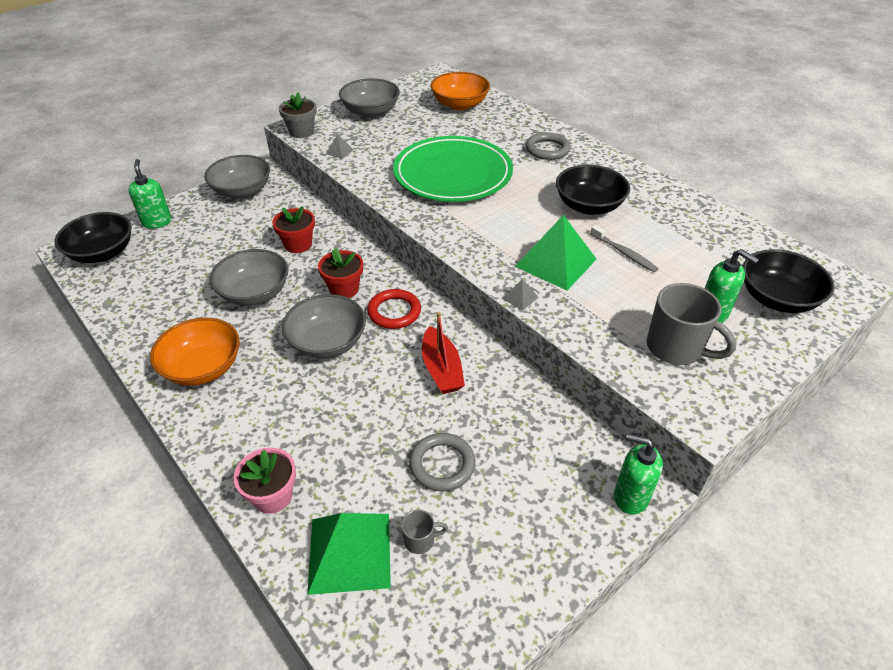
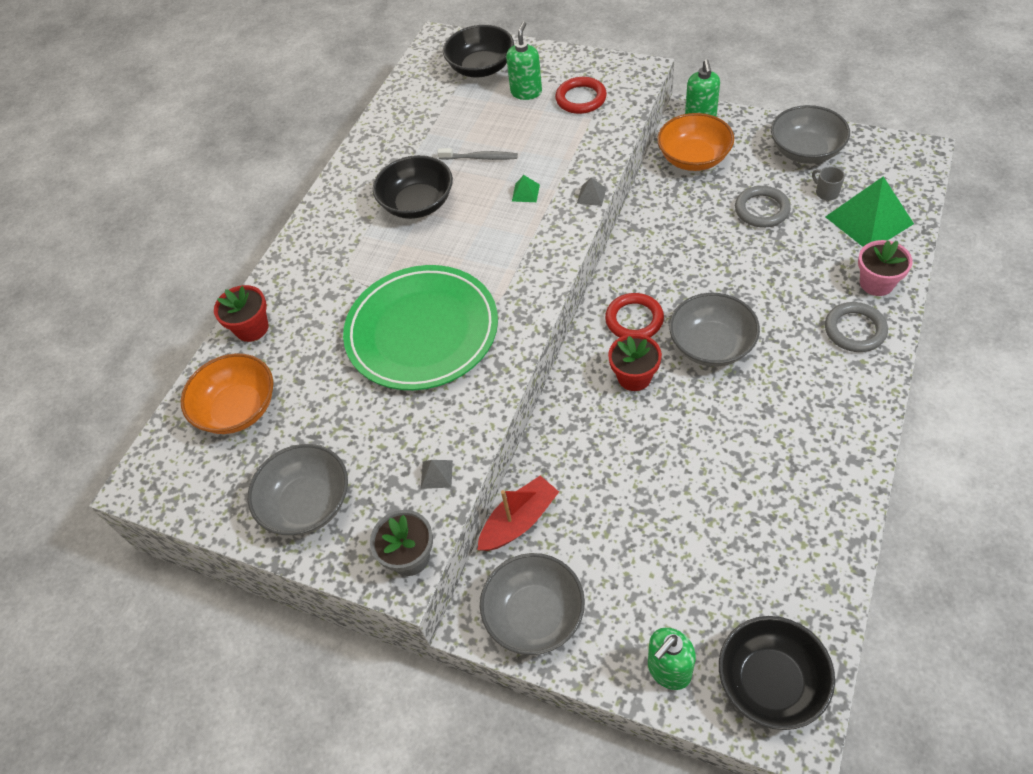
camera: 110 degrees left, 10 degrees up
(203, 367) = (821, 418): orange bowl -> orange bowl (693, 158)
(254, 293) = (700, 450): grey bowl -> grey bowl (805, 151)
(298, 244) = (597, 465): red flower pot -> red flower pot (252, 328)
(441, 369) = (675, 253): red boat -> red boat (519, 521)
(547, 149) = (318, 275): grey ring -> grey ring (854, 330)
(556, 262) = (525, 192): green pyramid -> green pyramid, size x0.42
(624, 253) = (480, 158): grey toothbrush -> grey toothbrush turned 75 degrees clockwise
(676, 348) = (581, 98): grey mug -> red ring

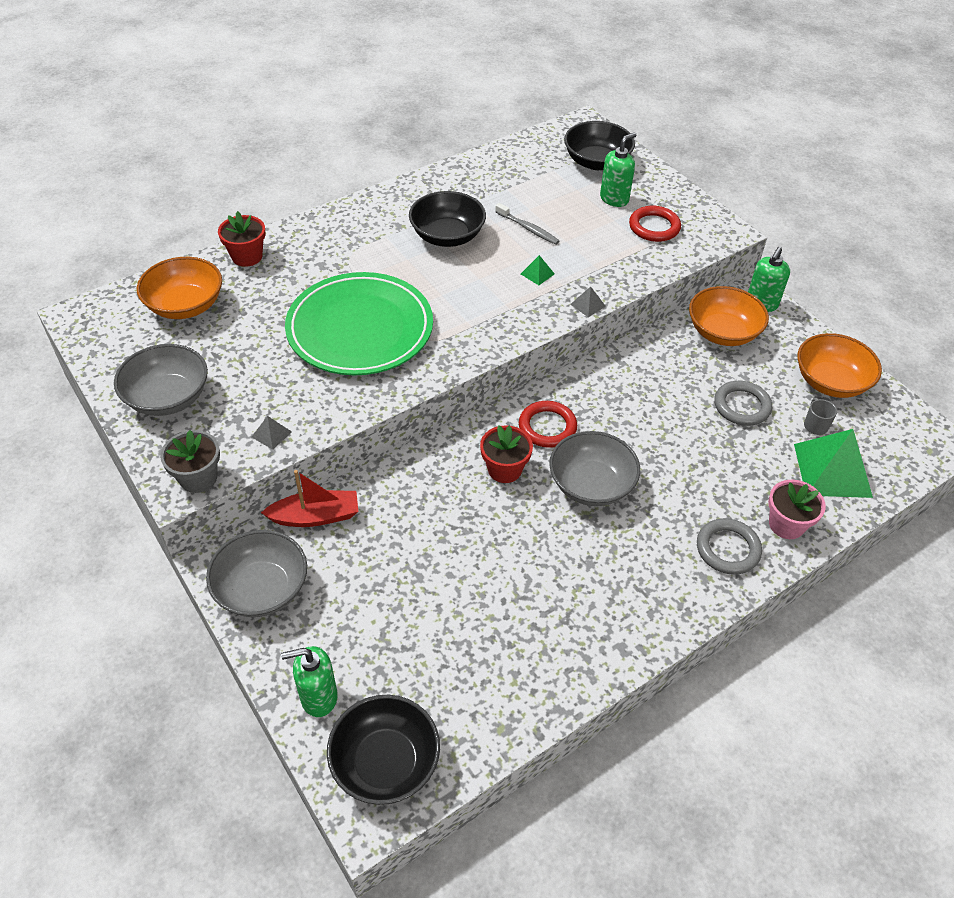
camera: 25 degrees right, 5 degrees down
(805, 151) = (830, 382): grey bowl -> orange bowl

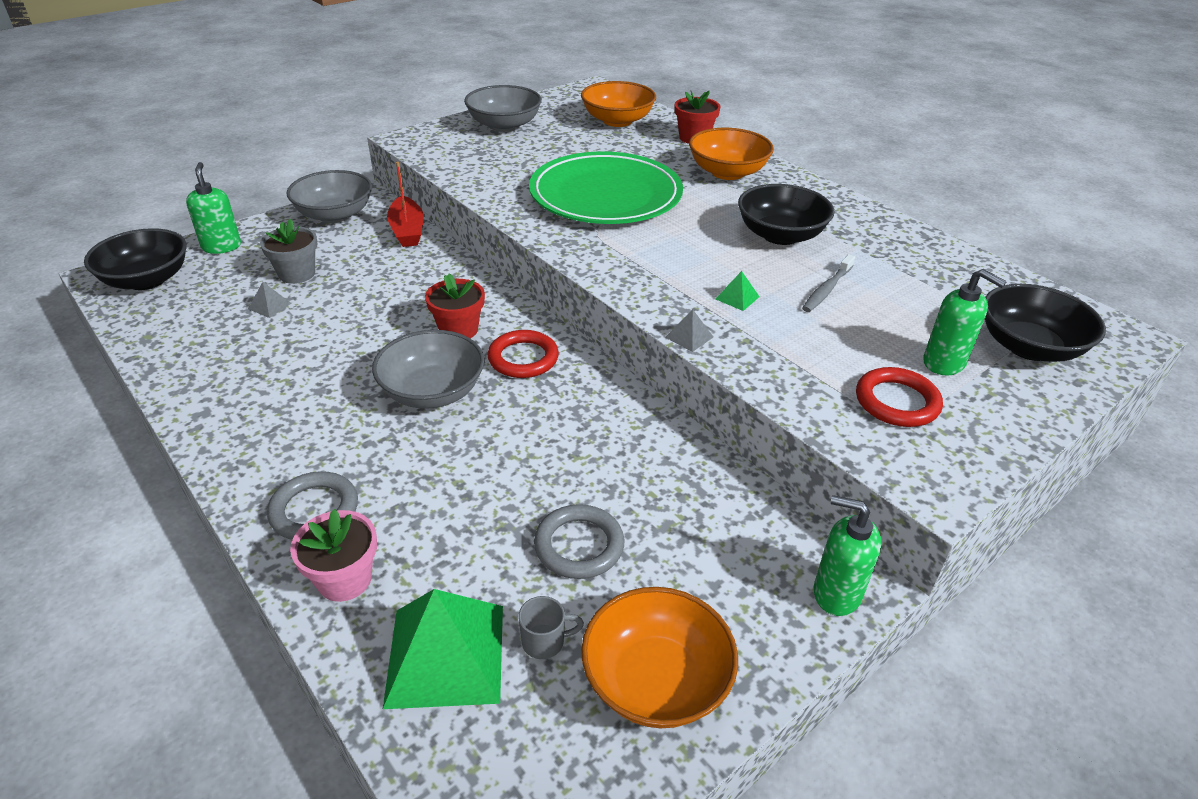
camera: 85 degrees right, 10 degrees down
(198, 478) = (415, 144): grey flower pot -> grey flower pot (297, 274)
(271, 434) = (462, 167): grey pyramid -> grey pyramid (269, 306)
(722, 332) = (742, 533): orange bowl -> orange bowl (727, 172)

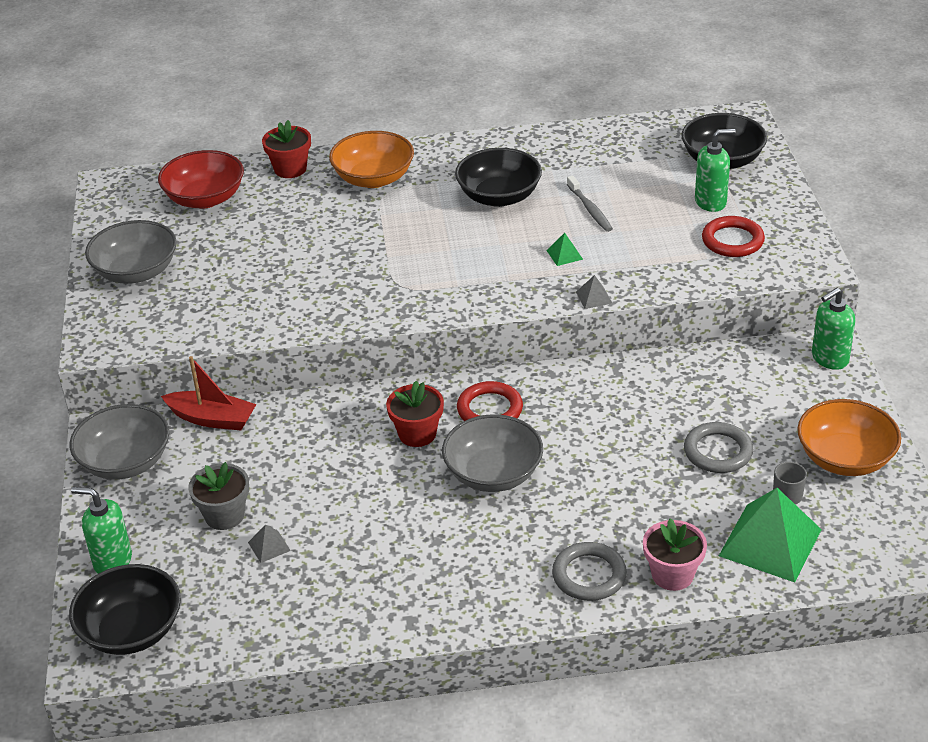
camera: 55 degrees left, 0 degrees up
(605, 195) = (347, 260): green plate -> none
(617, 121) = (205, 198): orange bowl -> red bowl

